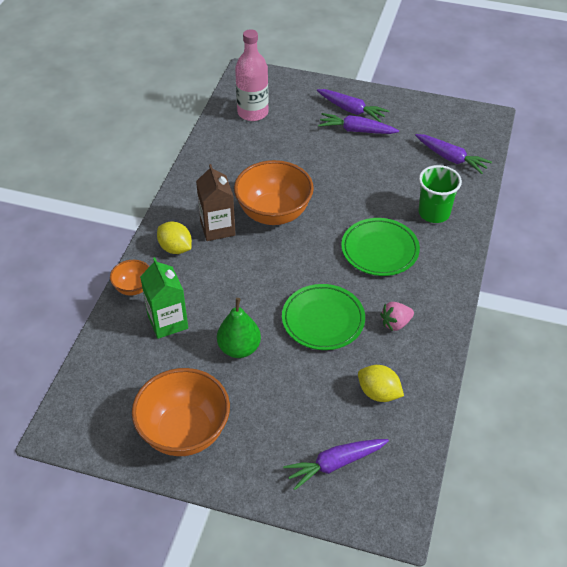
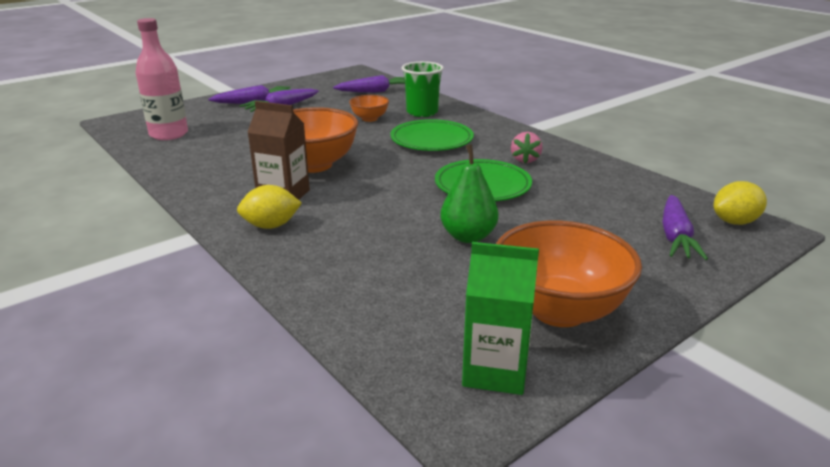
camera: 55 degrees left, 20 degrees down
(133, 288) = (286, 271): orange bowl -> orange bowl (369, 119)
(167, 322) = (373, 266): green carton -> green carton (495, 371)
(378, 393) = (601, 190): yellow lemon -> yellow lemon (734, 222)

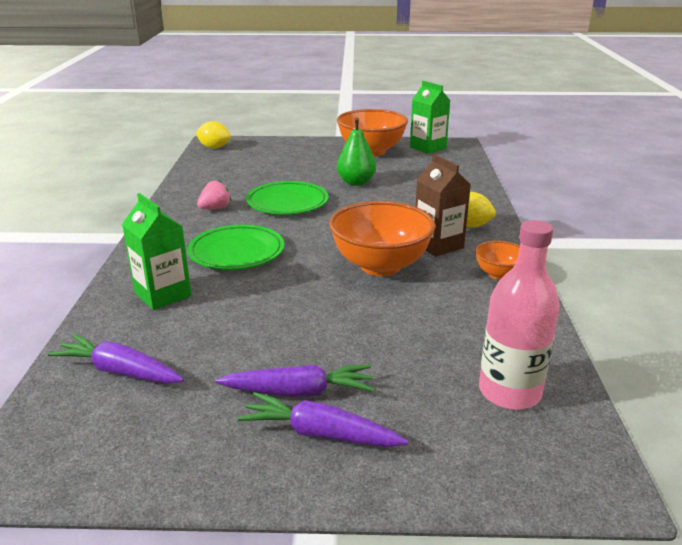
camera: 140 degrees left, 0 degrees up
(369, 119) = (233, 309): orange bowl -> orange bowl (499, 274)
(422, 112) = (163, 294): green cup -> green carton
(675, 236) = (257, 152): purple carrot -> none

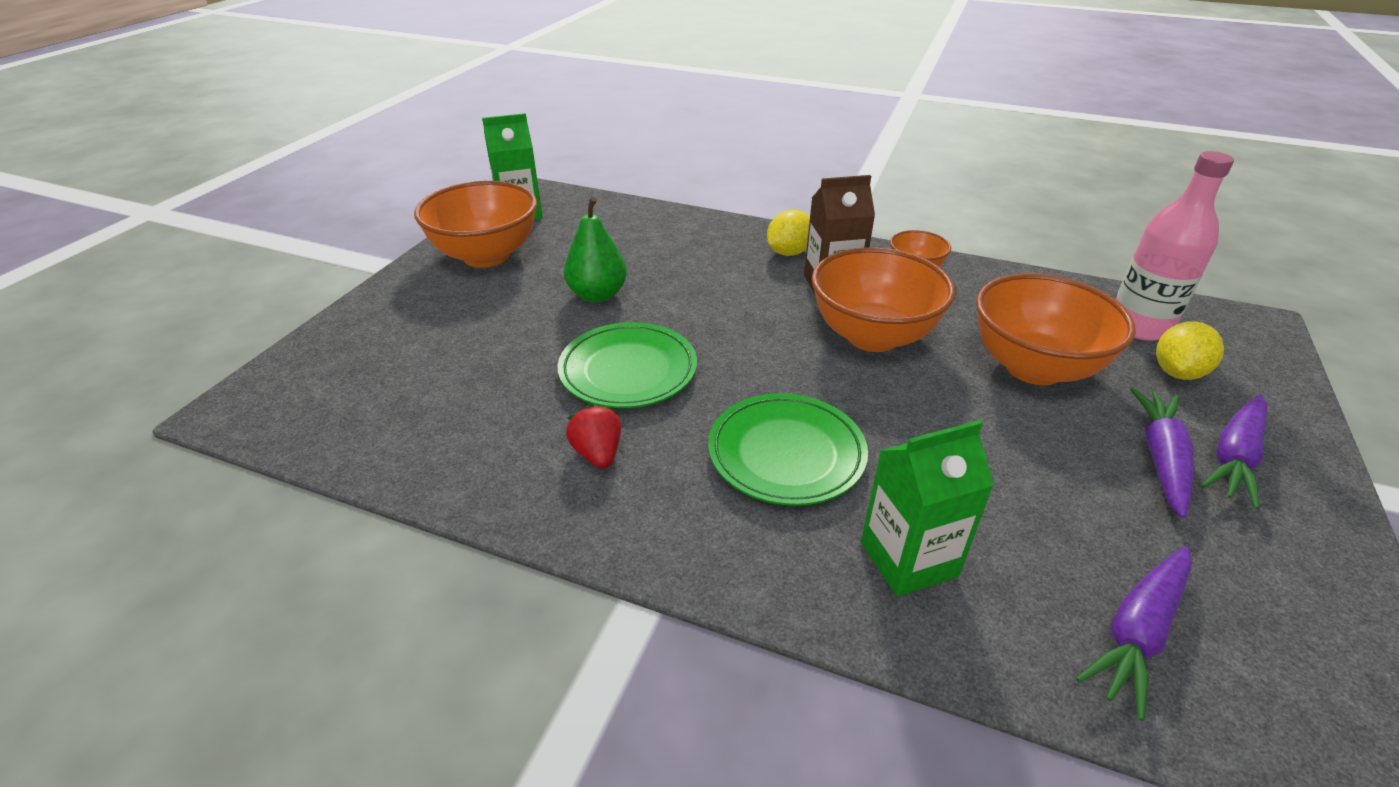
camera: 70 degrees left, 10 degrees up
(214, 147) = (274, 412): yellow lemon -> yellow lemon (1177, 372)
(215, 208) = (597, 454): pink strawberry -> red strawberry
(389, 333) = (1033, 367): none -> orange bowl

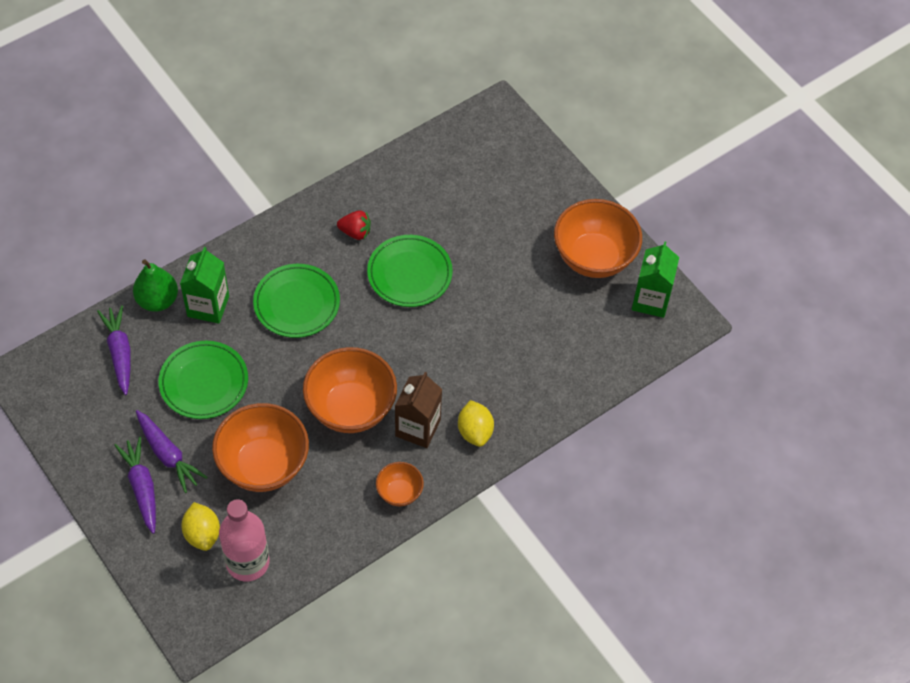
camera: 120 degrees right, 20 degrees up
(597, 295) = (498, 295): green pear -> green pear (157, 300)
(1024, 484) = (204, 382): none -> green plate

